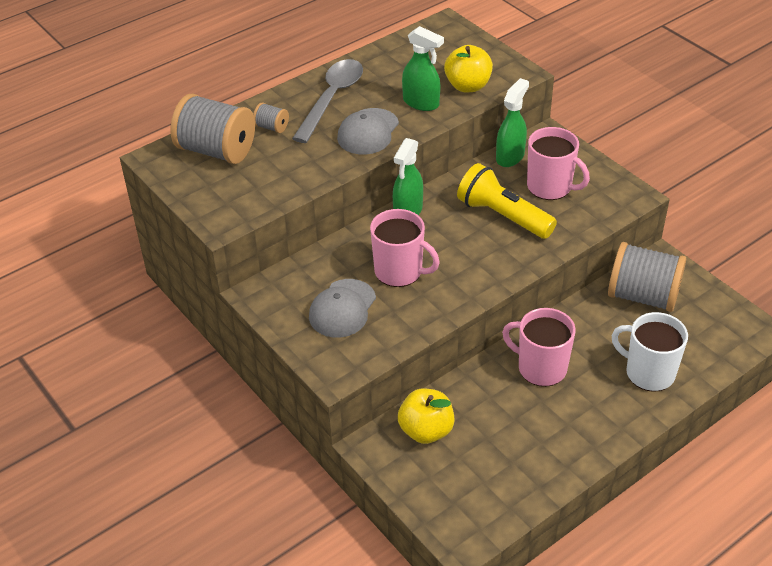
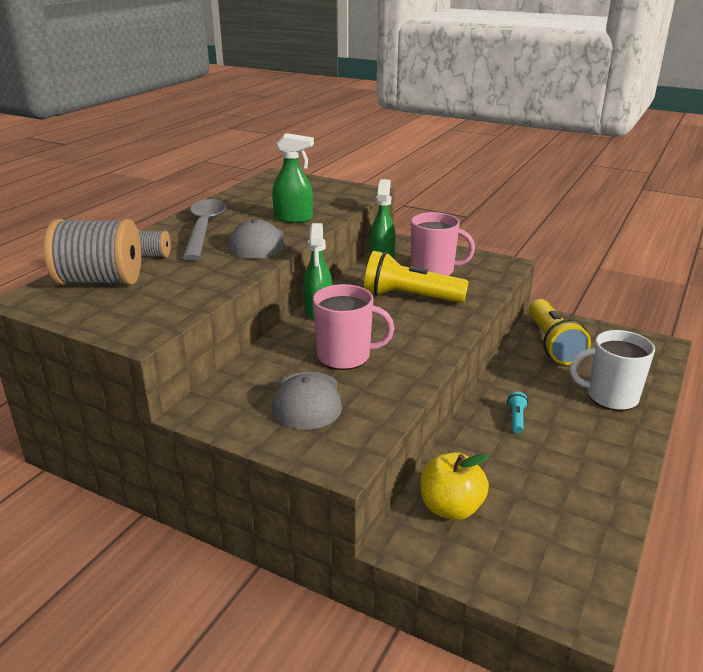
camera: 25 degrees left, 15 degrees down
(468, 86) = (327, 203): yellow apple -> none
(541, 368) = (516, 419): pink mug -> turquoise flashlight
(643, 296) = (552, 344): grey spool -> yellow flashlight

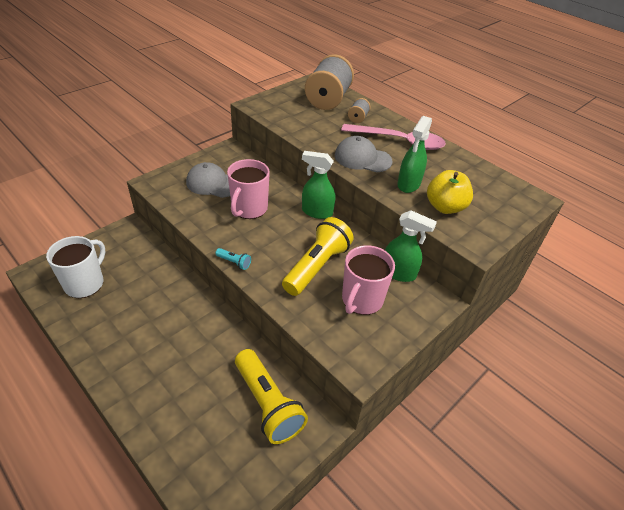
camera: 105 degrees right, 15 degrees up
(204, 229) = (399, 141): grey spoon -> pink spoon
(451, 508) = (135, 254): yellow apple -> yellow apple (445, 207)
(516, 419) = (185, 320): turquoise flashlight -> turquoise flashlight (234, 262)
(552, 344) = (267, 404): yellow flashlight -> yellow flashlight turned 135 degrees counterclockwise
(611, 397) = (169, 400): white mug -> white mug (85, 283)

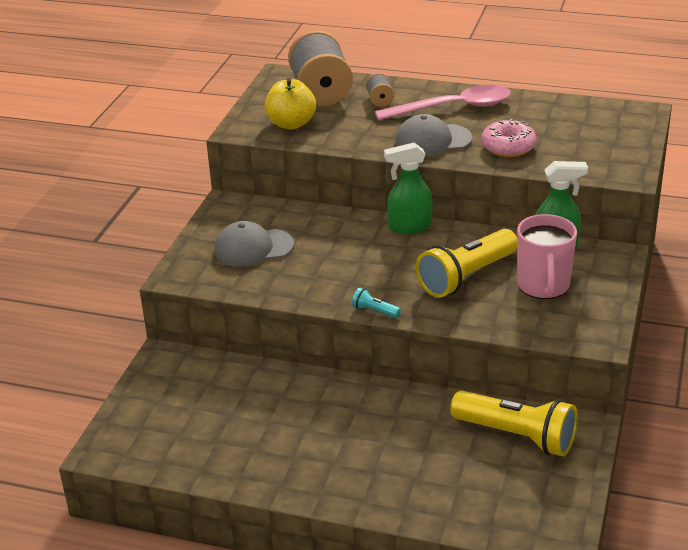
camera: 25 degrees left, 10 degrees down
(85, 283) = (182, 432): white mug -> none
(234, 262) = (374, 311): turquoise flashlight -> turquoise flashlight turned 150 degrees counterclockwise
(249, 208) = (328, 255): pink mug -> none
(317, 266) = (466, 277): yellow flashlight -> yellow flashlight turned 135 degrees counterclockwise
(408, 184) = (508, 147): green spray bottle -> pink donut
(445, 207) = (565, 154): yellow apple -> yellow apple (291, 124)

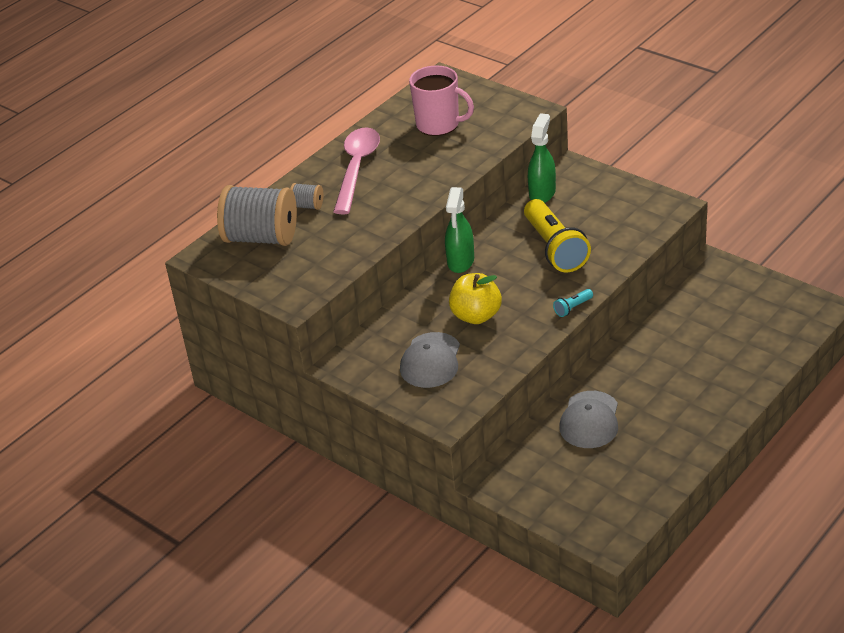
camera: 65 degrees left, 5 degrees up
(291, 124) = (309, 267): yellow apple -> yellow apple (476, 316)
(433, 140) = (405, 192): grey cap -> grey cap (590, 420)
(508, 147) = (447, 156): pink donut -> none
(517, 436) = (705, 299): yellow flashlight -> none
(543, 286) = (591, 213): pink mug -> pink mug (439, 125)

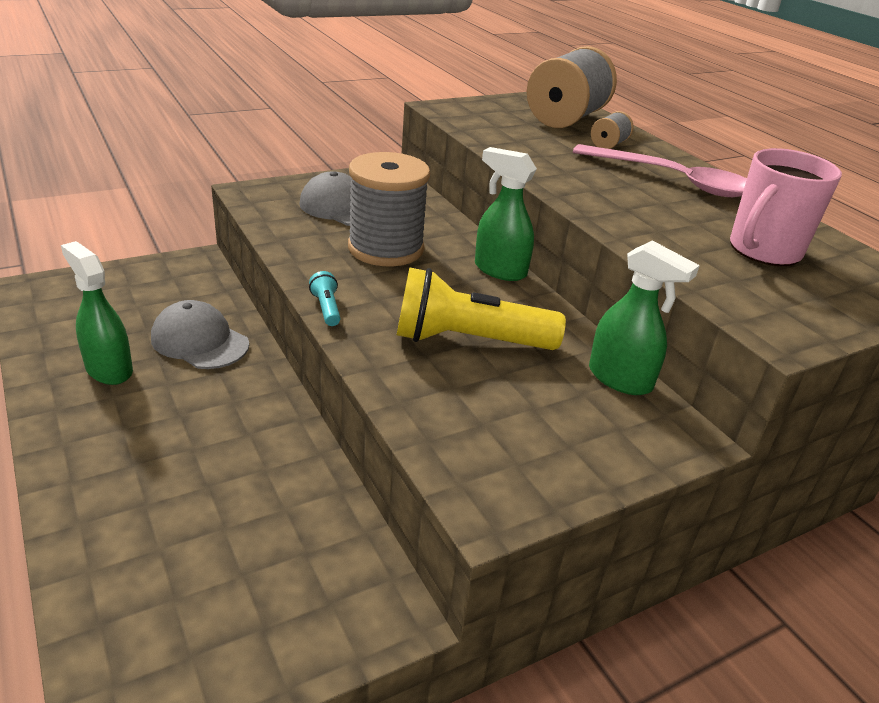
camera: 105 degrees right, 5 degrees down
(476, 316) = (385, 248): yellow apple -> grey spool
(652, 440) = (109, 369): none -> green spray bottle

